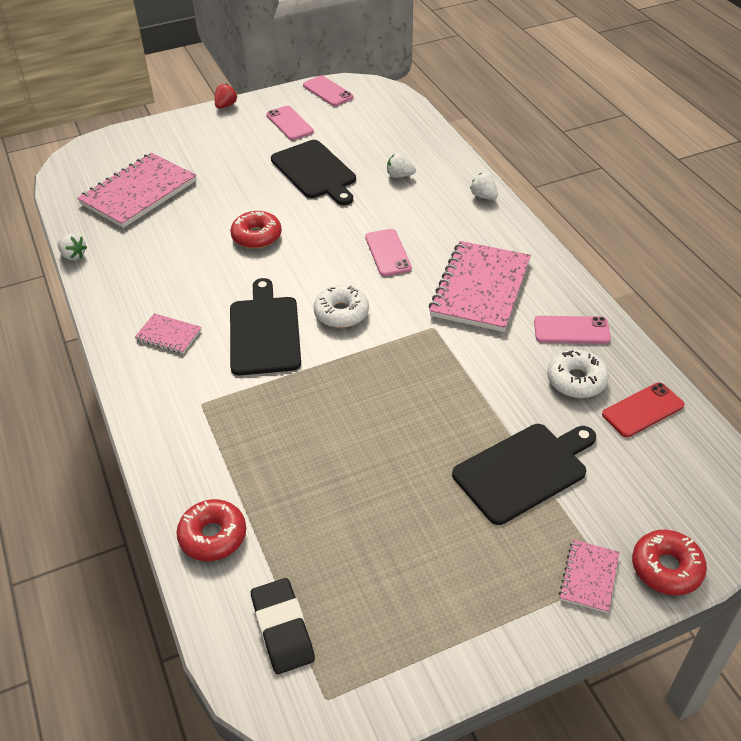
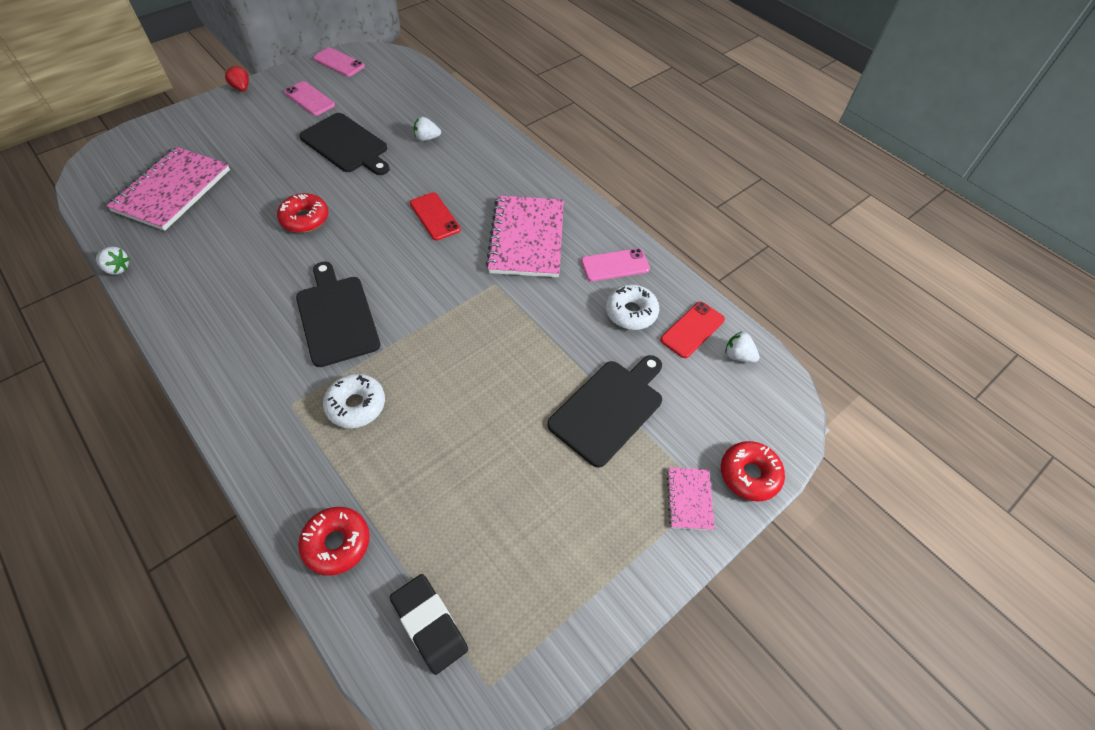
camera: 20 degrees left, 10 degrees up
(168, 335) = (240, 337): pink notebook -> none
(226, 106) = (241, 88): red strawberry -> red strawberry turned 45 degrees counterclockwise
(341, 313) = (406, 284): white donut -> white donut (356, 405)
(388, 253) = (434, 216): pink phone -> red phone
(483, 196) = (507, 148): white strawberry -> white strawberry (738, 356)

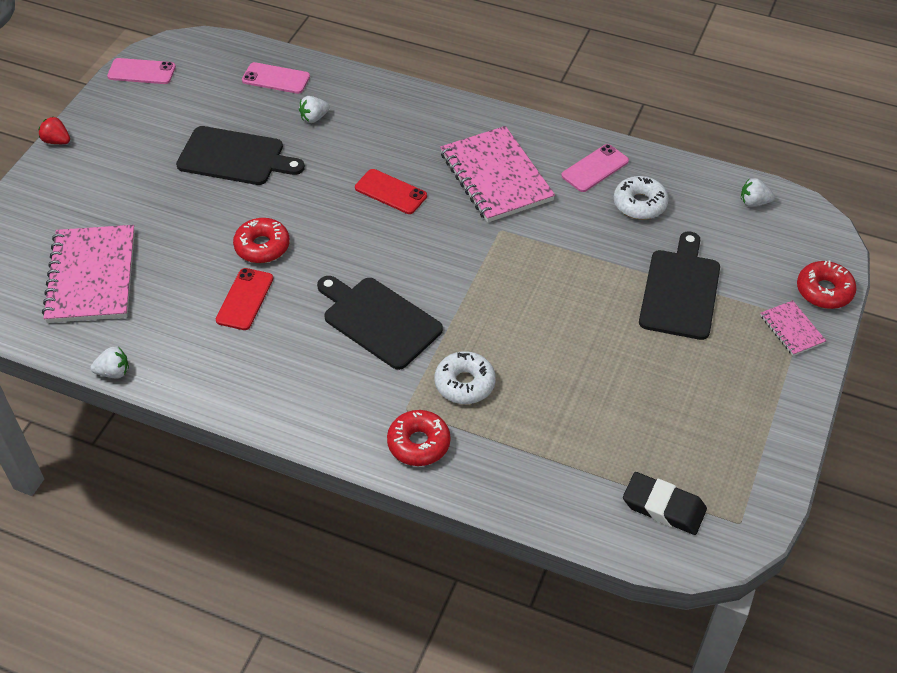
camera: 25 degrees left, 5 degrees down
(309, 99) = (147, 124): pink phone -> pink phone (276, 78)
(337, 543) = (542, 490): red donut -> red donut (418, 443)
(692, 329) = (702, 197): red phone -> red phone (245, 299)

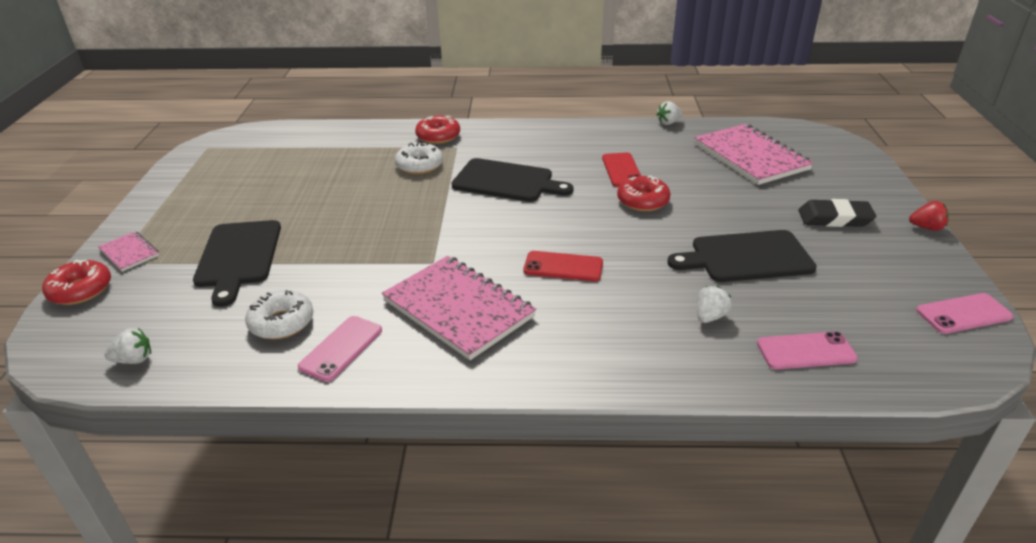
camera: 160 degrees right, 15 degrees down
(663, 507) = (261, 144): black eraser -> black eraser (834, 218)

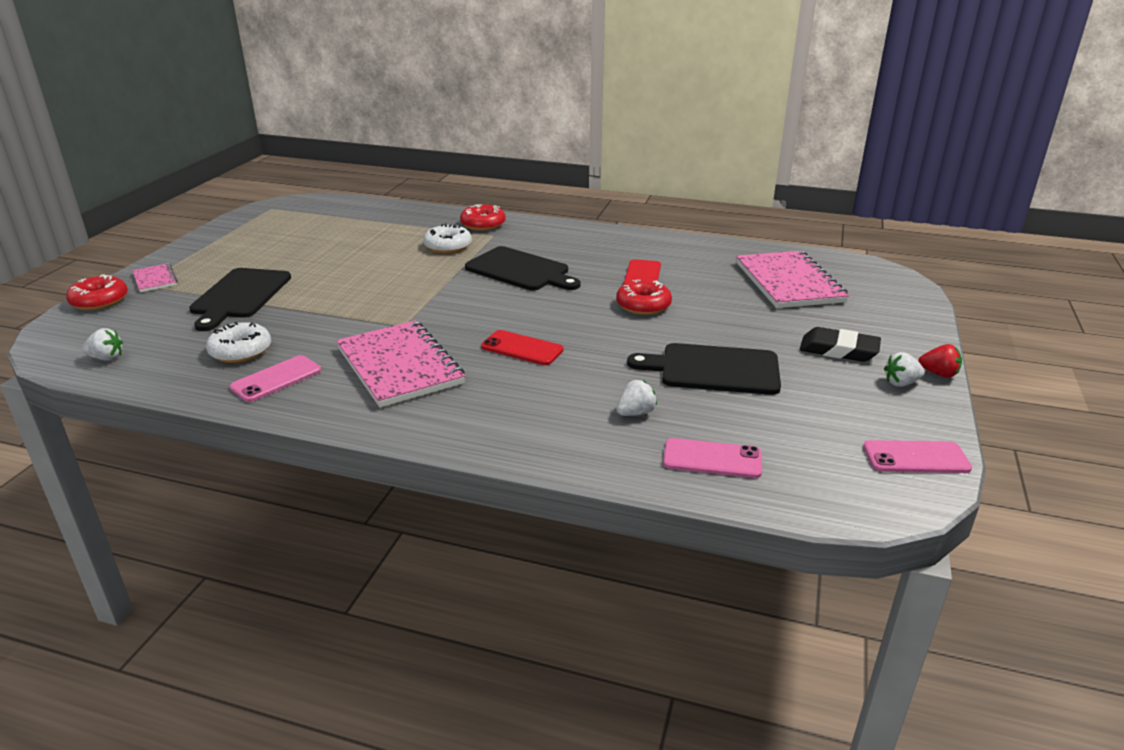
camera: 15 degrees right, 5 degrees down
(668, 123) = (723, 241): white strawberry -> white strawberry (901, 383)

